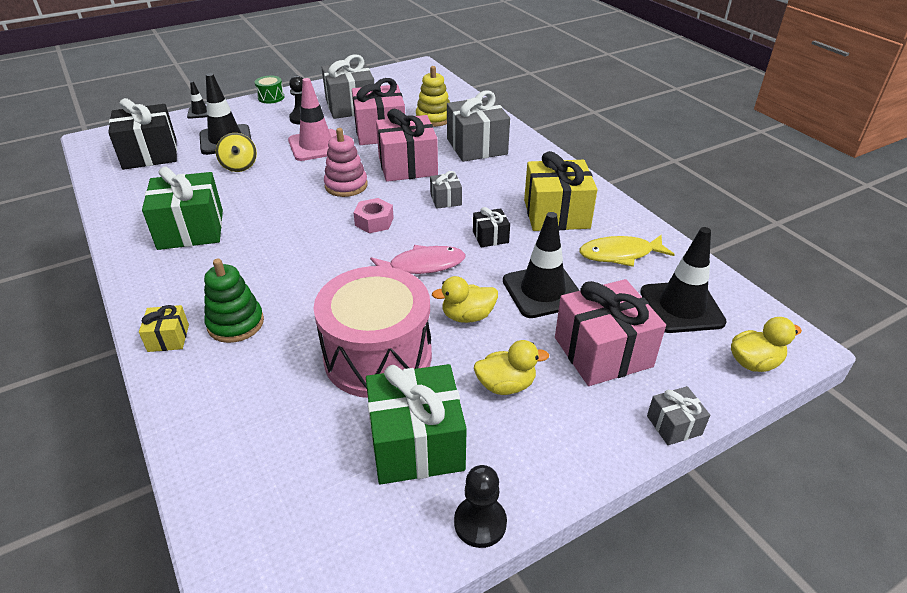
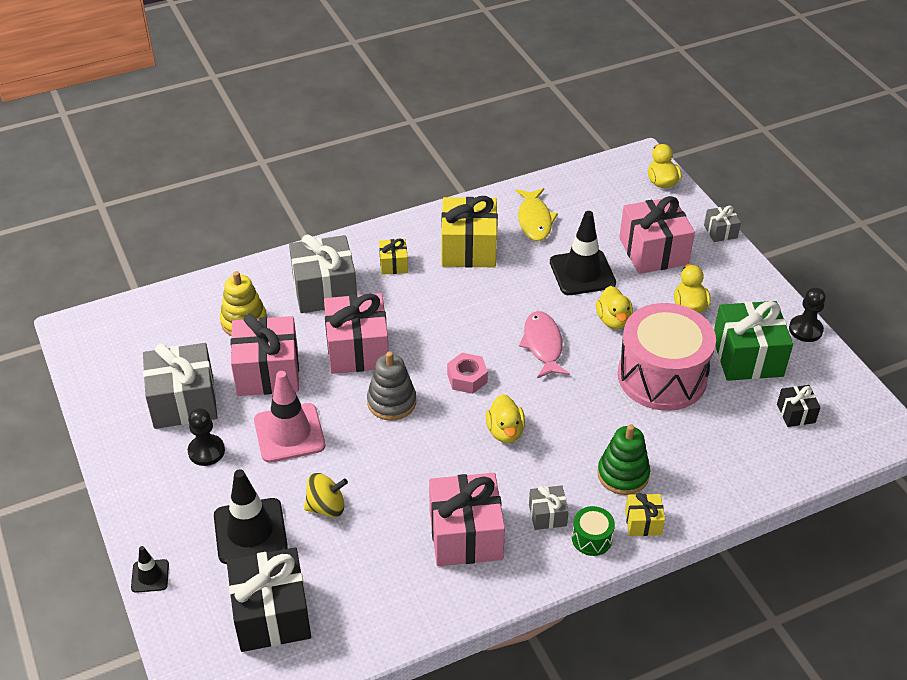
camera: 85 degrees left, 5 degrees up
(191, 229) = (465, 535): green gift -> pink gift
(271, 97) = (124, 493): green drum -> green drum (591, 538)
(305, 246) = (505, 431): none -> yellow duck
(346, 185) = (391, 402): pink stacking toy -> grey stacking toy
(446, 199) = (432, 322): grey gift -> grey gift (547, 515)
(490, 237) = (502, 296): black gift -> black gift (795, 413)
(519, 175) = (393, 264): none -> yellow gift
(681, 307) = (603, 201): black traffic cone -> none

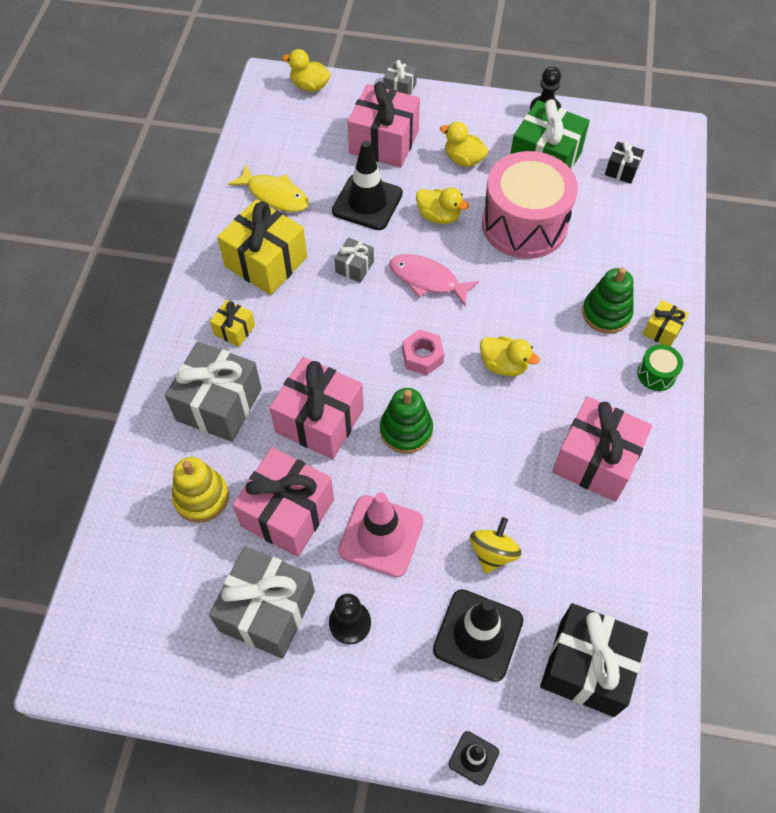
camera: 55 degrees left, 15 degrees up
(391, 402) = (406, 430): grey stacking toy -> green stacking toy
(547, 515) = (613, 389): grey gift -> grey gift (354, 267)

